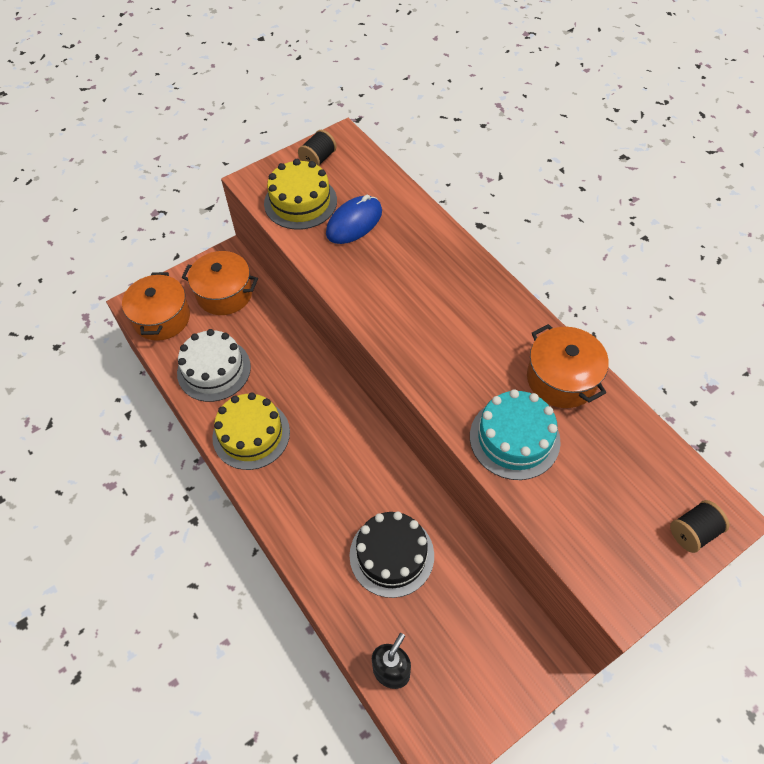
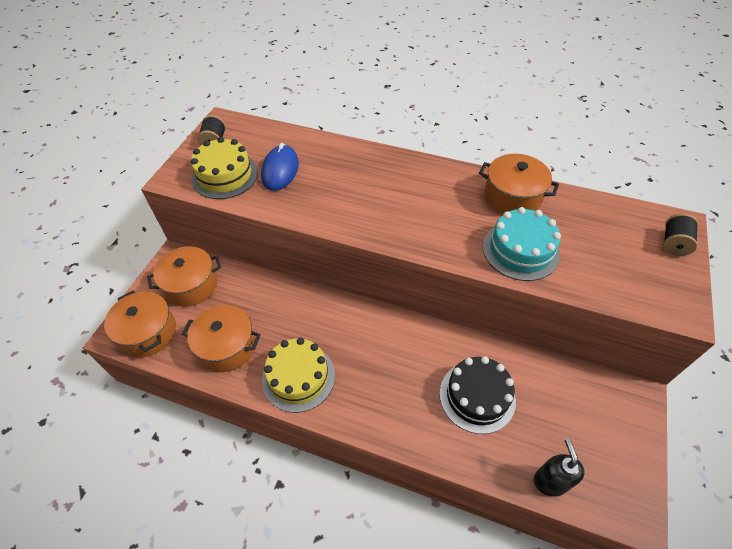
camera: 35 degrees left, 5 degrees down
(214, 370) = (227, 346): white cake -> orange pot

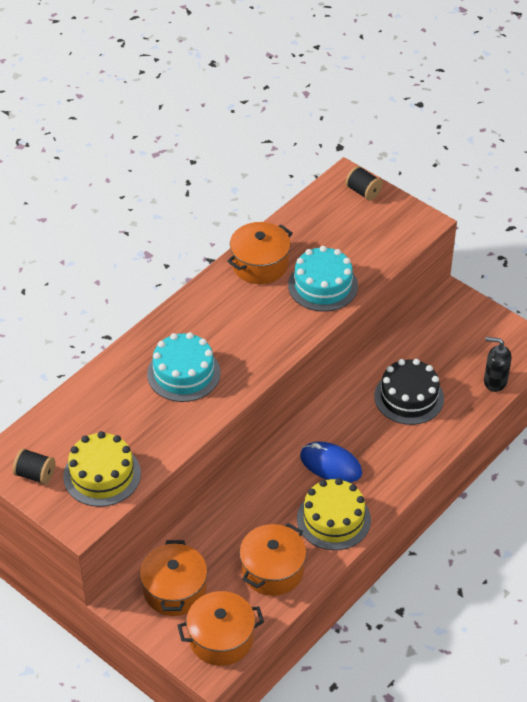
camera: 70 degrees left, 5 degrees down
(280, 170) = (121, 425): blue mouse -> blue mouse (330, 465)
(353, 188) = (183, 373): none -> turquoise cake

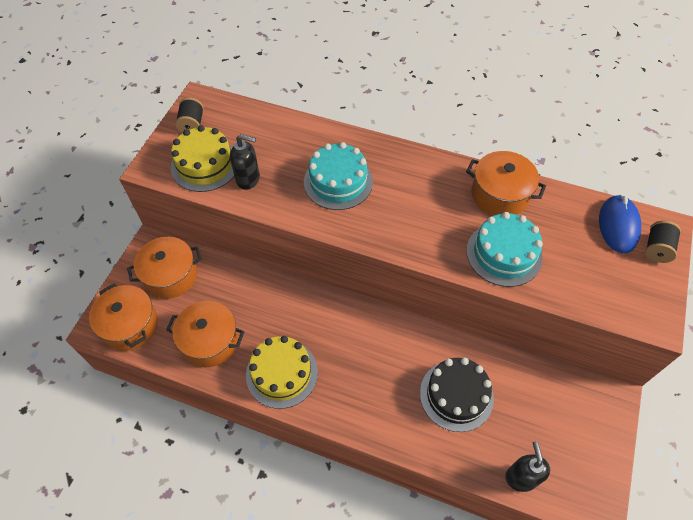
camera: 70 degrees right, 10 degrees up
(142, 443) = (248, 179): none -> black soap dispenser
(330, 465) = (343, 350): blue mouse -> blue mouse (618, 225)

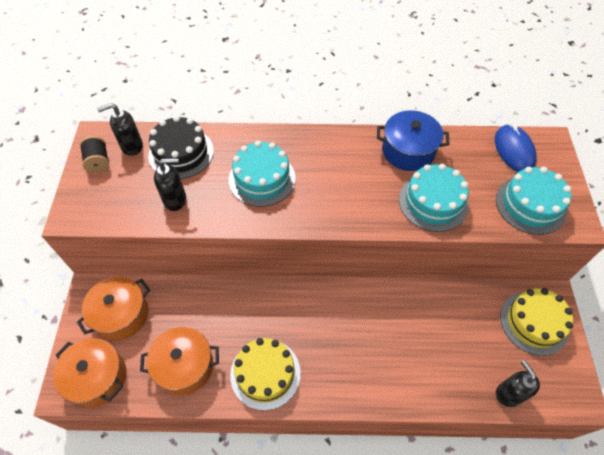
camera: 20 degrees left, 0 degrees up
(205, 165) = (126, 197): yellow cake -> yellow cake (534, 322)
(227, 117) = (132, 146): none -> black soap dispenser
(456, 395) = (427, 339): black cake -> black cake (181, 153)
(500, 194) = (408, 151): orange pot -> blue pot
(611, 287) = (530, 205): none -> turquoise cake
(656, 249) = (551, 161): black spool -> none

